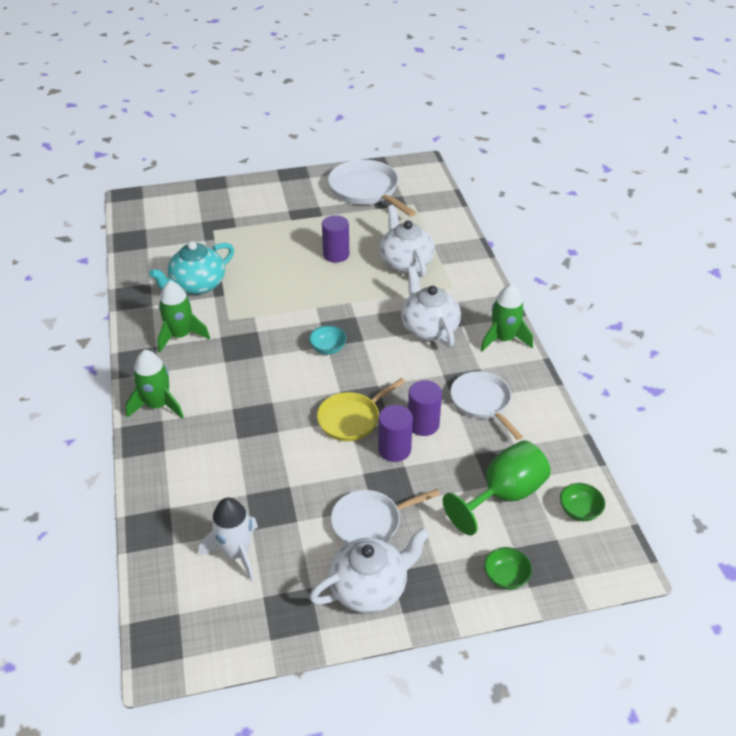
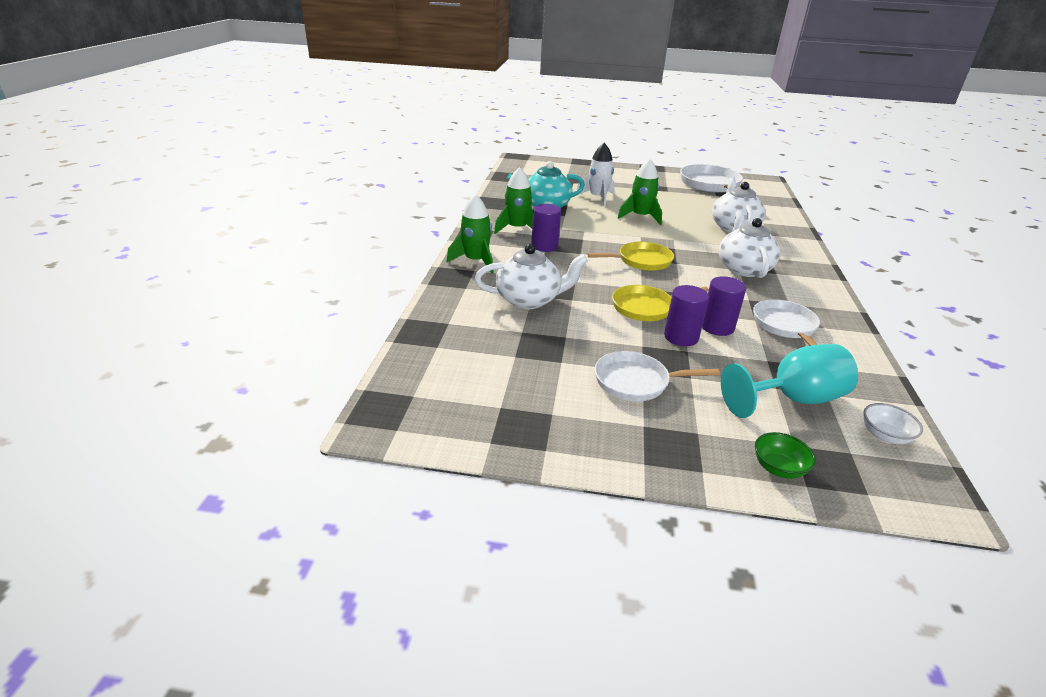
camera: 20 degrees right, 10 degrees down
(236, 553) = (491, 368): white rocket -> white rocket (598, 198)
(328, 348) = (641, 261): turquoise bowl -> yellow pan
(336, 254) = (671, 212): purple cylinder -> purple cylinder (544, 246)
(369, 588) = (615, 432): white teapot -> white teapot (529, 300)
(503, 339) = (819, 290): green rocket -> green rocket (640, 217)
(504, 495) = (793, 399): green goblet -> turquoise goblet
(579, 511) = (884, 436): green bowl -> white bowl

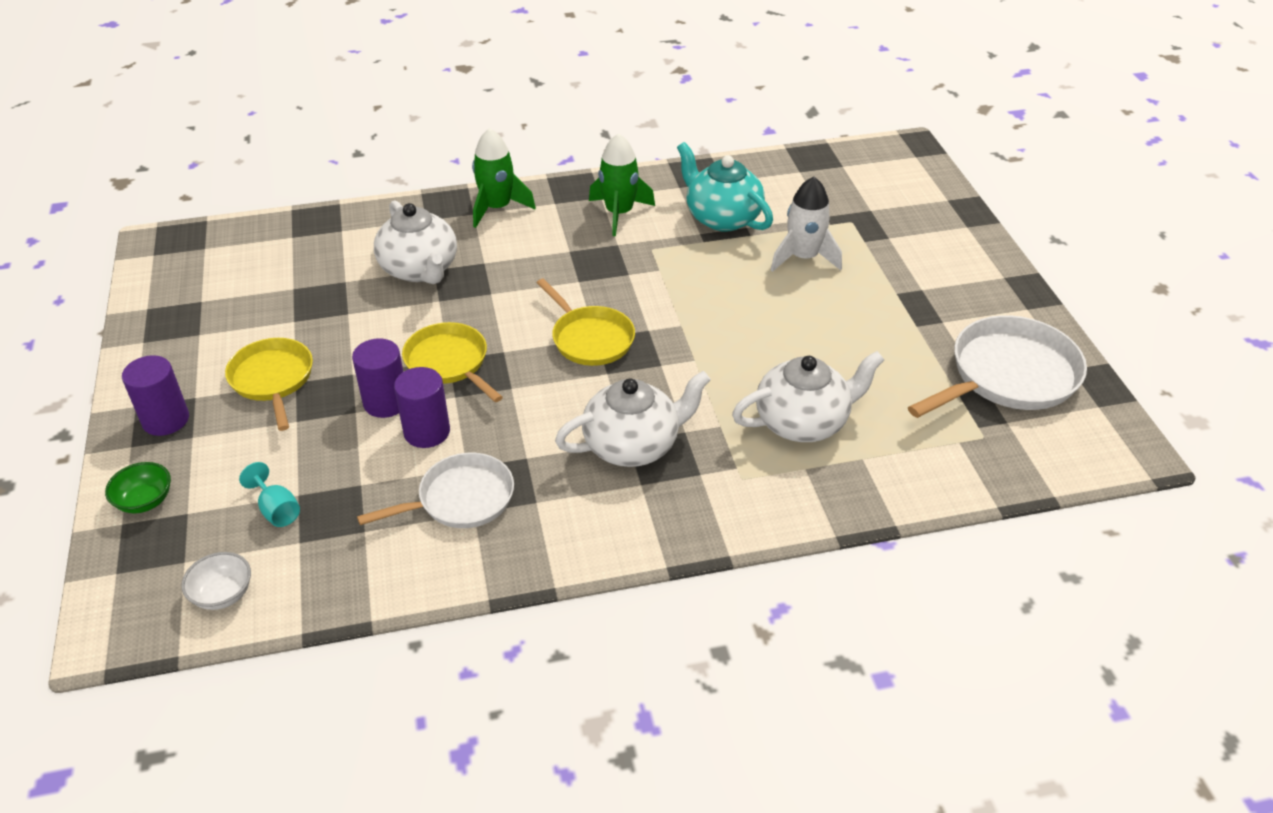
camera: 70 degrees right, 10 degrees up
(544, 246) = (579, 247): purple cylinder -> purple cylinder (166, 420)
(636, 381) = (273, 380): white pan -> yellow pan
(640, 217) = (760, 313): green rocket -> none
(793, 399) = (277, 510): turquoise goblet -> turquoise goblet, size x0.48

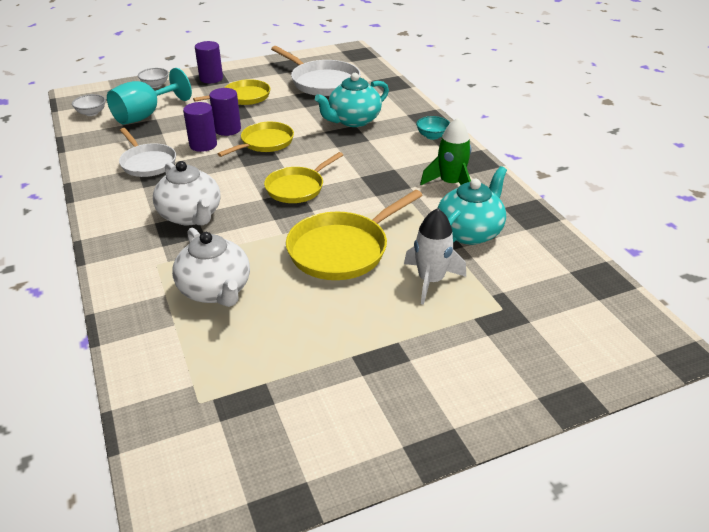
camera: 80 degrees right, 5 degrees down
(145, 501) = (155, 85): green bowl -> white bowl
(277, 510) = (145, 115): turquoise goblet -> turquoise goblet, size x2.10
(420, 269) = (353, 120): white teapot -> turquoise teapot
(497, 208) = (432, 136): green rocket -> turquoise bowl
(738, 313) = (342, 249): none -> yellow pan
(1008, 376) = (287, 424): white pan -> white pan (322, 82)

